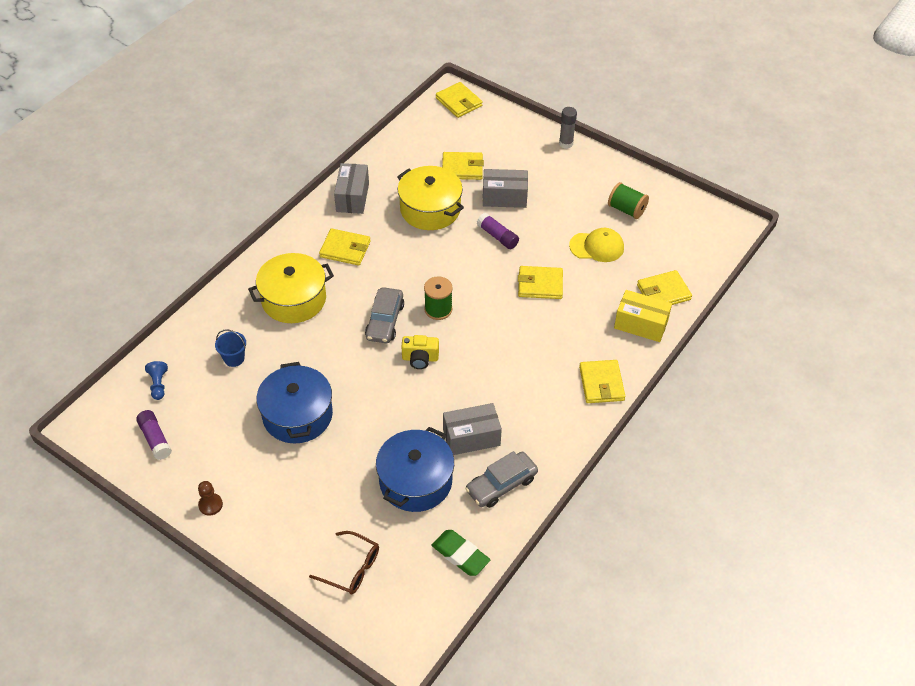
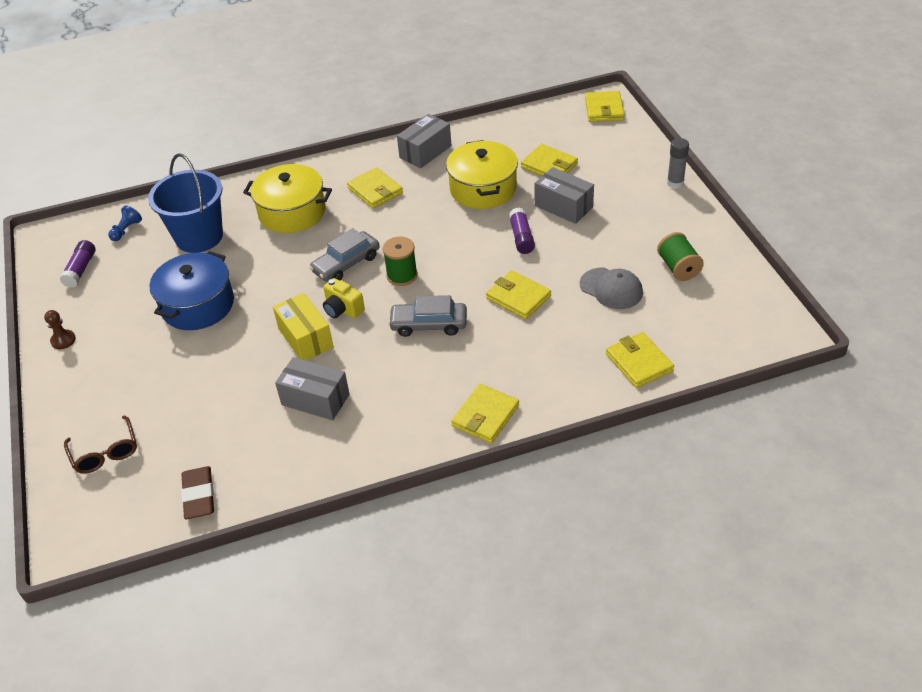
camera: 40 degrees right, 5 degrees down
(234, 358) = (199, 237): blue bucket -> blue bucket, size x2.27
(415, 481) = (230, 410): blue pot -> none
(460, 555) = (199, 496): green eraser -> brown eraser
(501, 484) = (298, 455): grey car -> grey car (429, 325)
(597, 247) = (611, 289): yellow cap -> grey cap
(641, 324) = (583, 381): yellow box -> yellow box (305, 338)
(663, 292) = (639, 362): yellow wallet -> yellow wallet turned 45 degrees clockwise

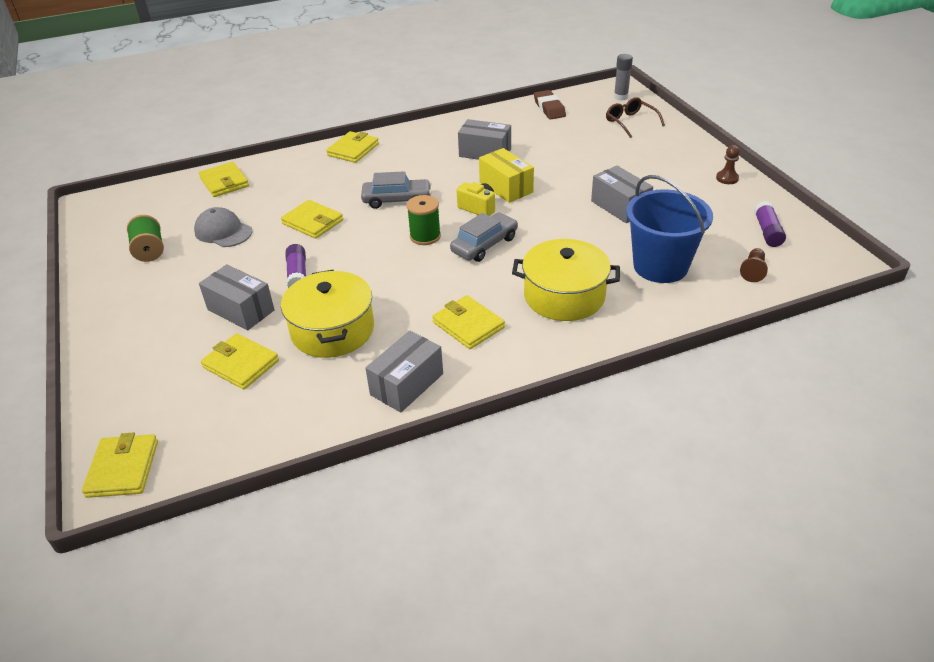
camera: 175 degrees right, 5 degrees down
(126, 230) = (753, 271): blue pawn -> brown pawn
(197, 305) = (620, 206): blue pot -> grey box
(675, 183) = (94, 342): grey glue stick -> grey glue stick (620, 97)

